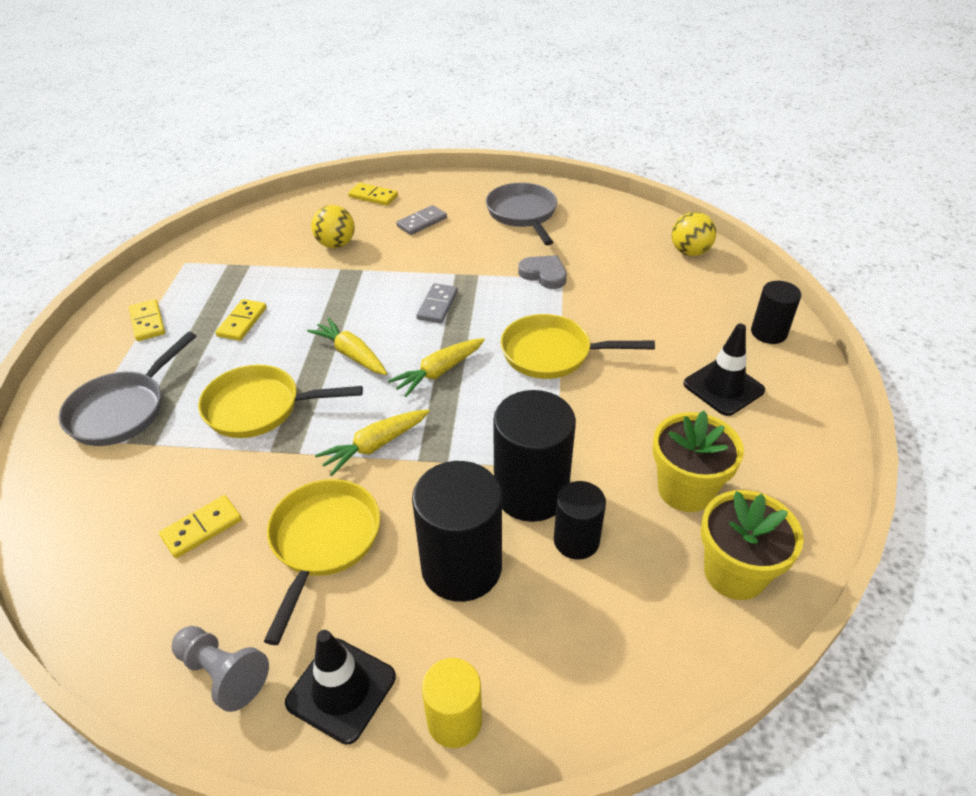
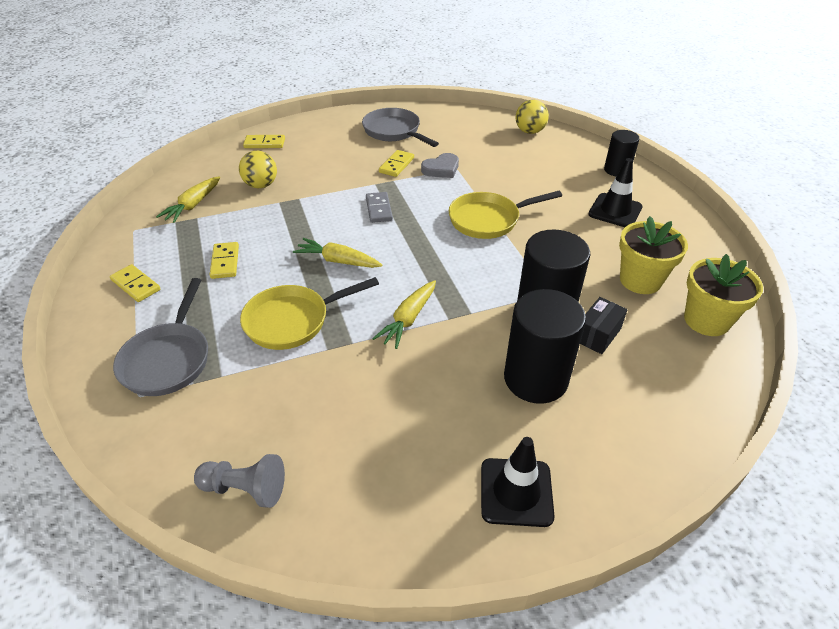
camera: 25 degrees left, 0 degrees up
(202, 528) = (315, 423): yellow domino -> yellow domino (396, 165)
(223, 673) = (418, 519): grey pawn -> grey pawn (245, 489)
(323, 542) = (422, 398): yellow pan -> none
(422, 222) = (320, 154): grey domino -> none
(438, 372) = (416, 254): yellow carrot -> yellow carrot (193, 205)
(454, 720) = (609, 478): yellow cylinder -> none
(544, 274) = (441, 169): grey heart -> grey heart turned 135 degrees clockwise
(576, 540) = (597, 334): black cylinder -> black box

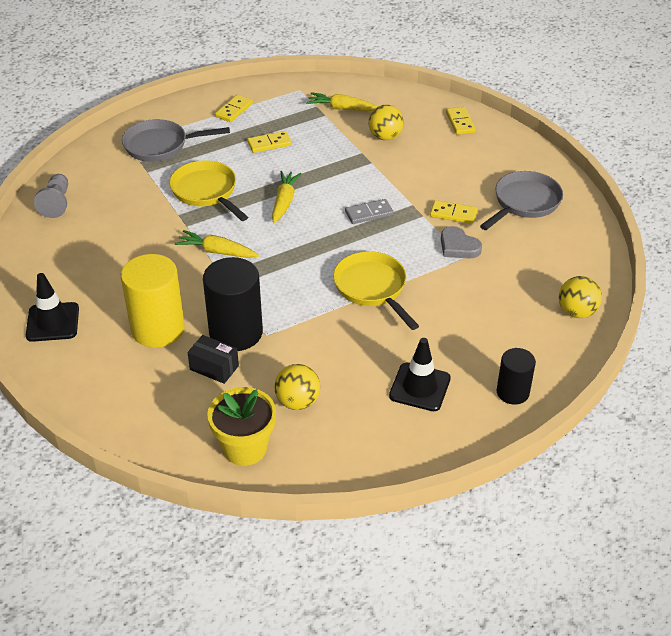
camera: 80 degrees right, 0 degrees up
(535, 378) = (158, 329): black cylinder -> yellow cylinder
(640, 280) = (297, 402): yellow flower pot -> yellow ball

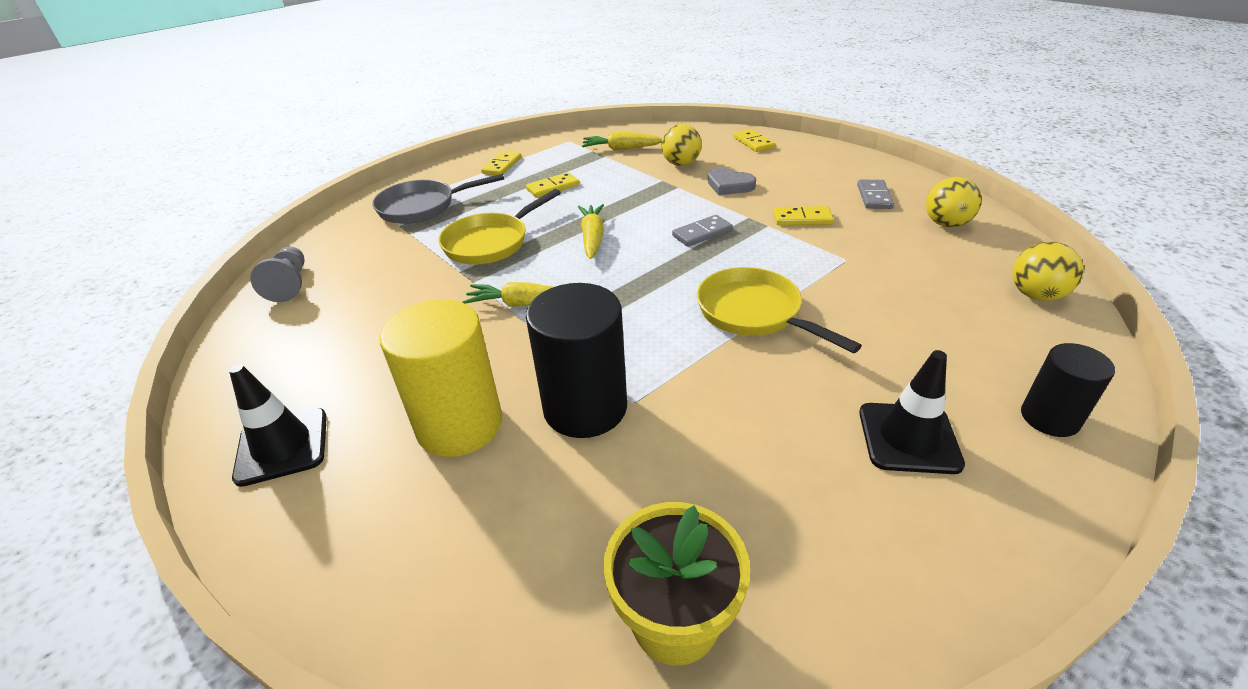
camera: 10 degrees left, 5 degrees down
(206, 192) = (491, 242): yellow pan -> yellow pan turned 90 degrees counterclockwise
(214, 367) = (568, 471): black box -> none
(297, 402) = (730, 503): yellow ball -> yellow ball (946, 224)
(458, 246) = (831, 249): grey heart -> grey heart (729, 185)
(524, 203) = (874, 197): grey pan -> grey domino

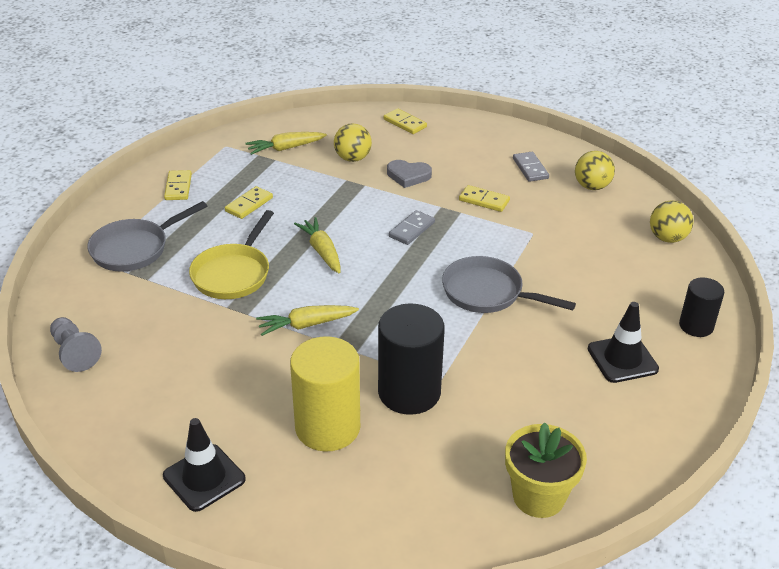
camera: 25 degrees left, 0 degrees up
(754, 313) = (488, 293): yellow pan -> grey pan
(802, 218) = (484, 200): yellow domino -> yellow domino turned 45 degrees clockwise

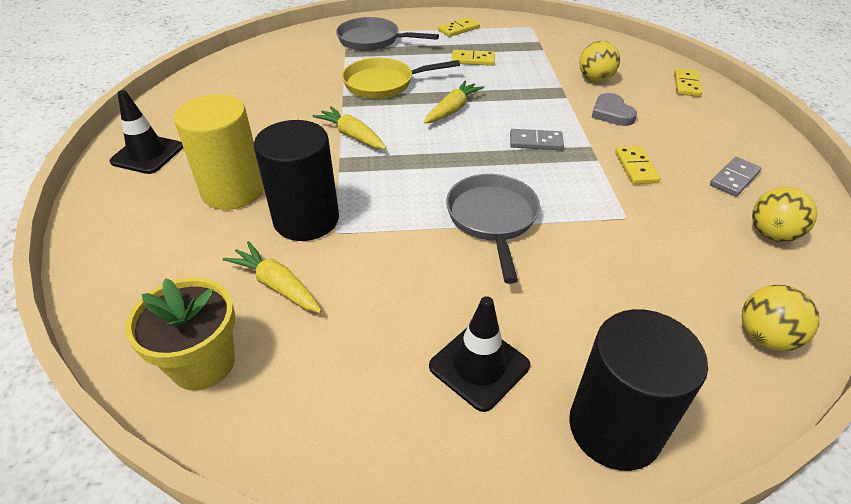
camera: 60 degrees right, 5 degrees up
(75, 353) = (248, 61): grey pawn -> none
(285, 148) = (563, 48): yellow carrot -> yellow carrot (277, 285)
(696, 326) = (614, 428): black cylinder -> black cylinder, size x1.71

